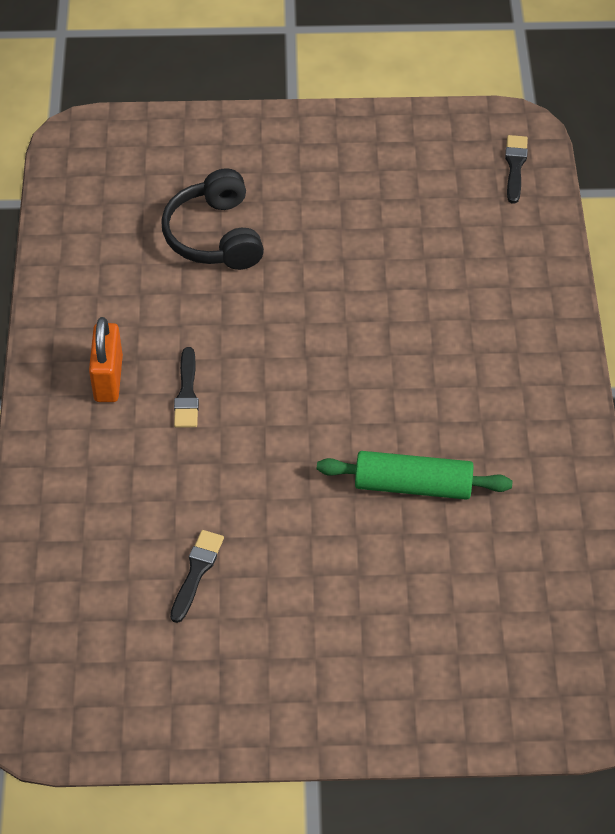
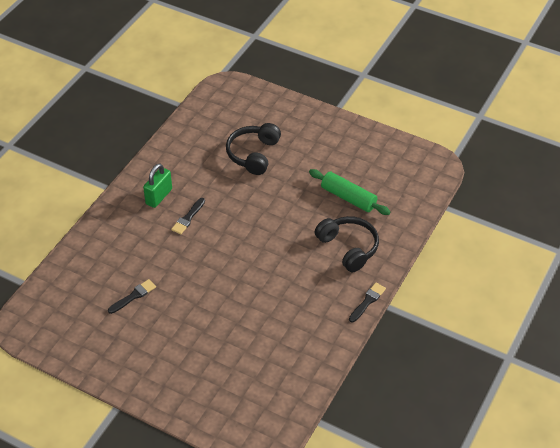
camera: 30 degrees right, 5 degrees down
(108, 379) = (159, 196): orange padlock -> green padlock
(413, 485) = (258, 304): green rolling pin -> green rolling pin (348, 198)
(483, 324) = (348, 248): none -> black headphones
(515, 166) = (422, 181): black brush -> black brush (367, 301)

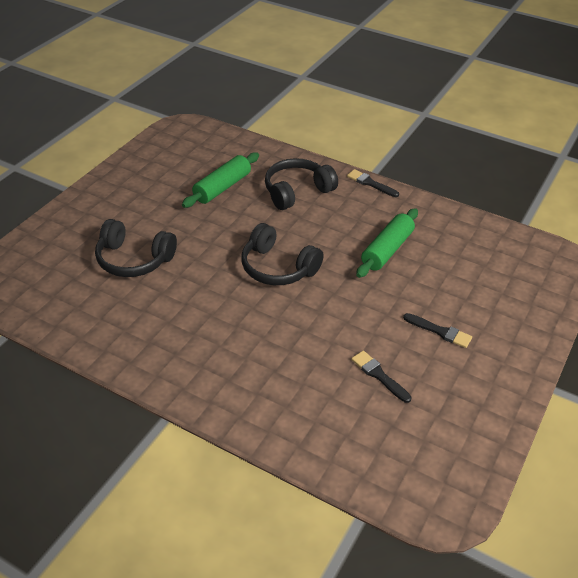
camera: 90 degrees left, 5 degrees down
(159, 196) = (197, 353): green padlock -> none
(188, 218) = (241, 322): black brush -> black brush (440, 331)
(247, 237) = (278, 267): none -> black headphones
(272, 309) = (387, 250): none -> green rolling pin

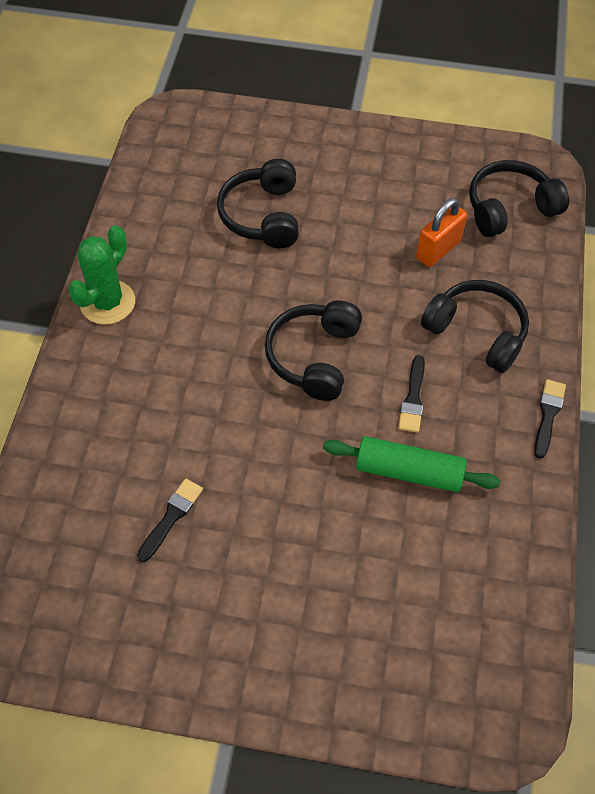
camera: 70 degrees right, 15 degrees up
(161, 369) = (107, 302): none -> green cactus
(208, 149) = (509, 208): none -> black headphones
(222, 187) = (438, 250): green rolling pin -> orange padlock
(440, 331) = (275, 572): black brush -> black brush (413, 398)

